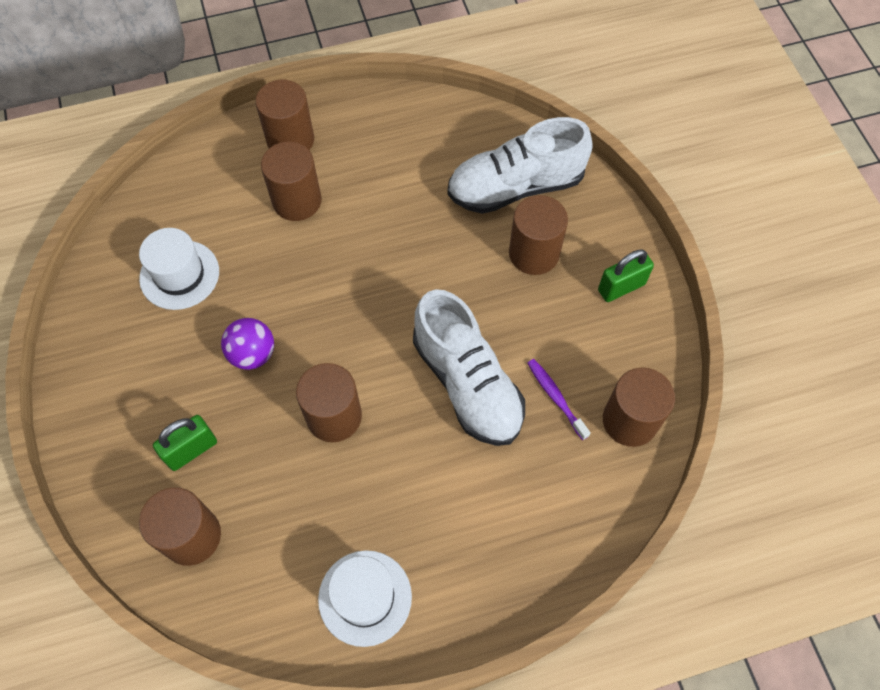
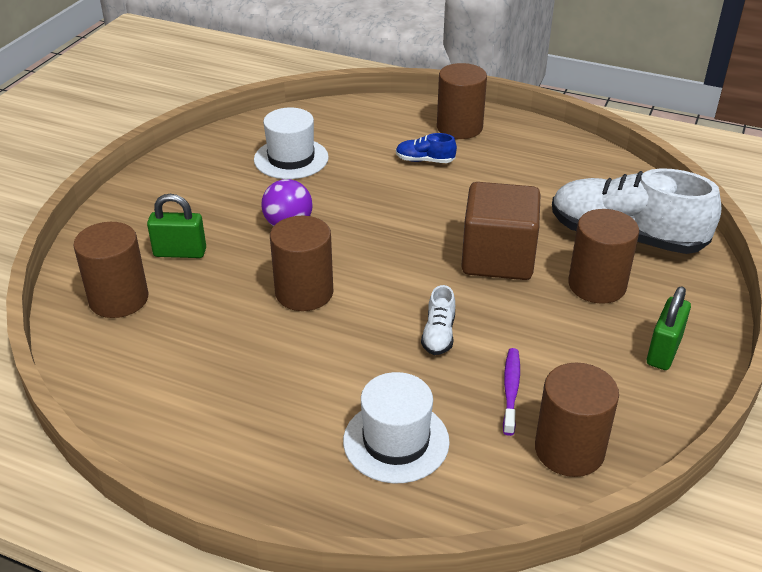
camera: 40 degrees right, 25 degrees down
(297, 201) = (425, 160): brown cylinder -> blue shoe
(365, 597) = (190, 417): white hat -> white hat (396, 441)
(445, 274) = (498, 258): none -> brown cube
(467, 383) = (439, 334): white shoe -> white shoe, size x0.42
(621, 287) = (663, 351): green padlock -> green padlock turned 75 degrees counterclockwise

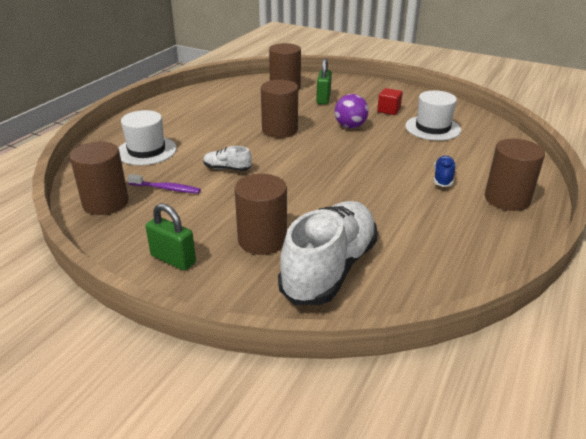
camera: 95 degrees right, 5 degrees down
(231, 191) = (388, 110): none -> red cube
(498, 258) = (305, 198): brown cube -> none

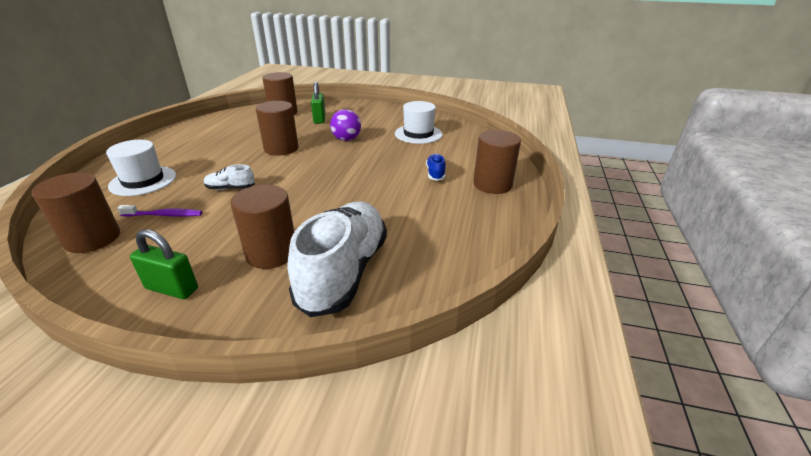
camera: 15 degrees left, 0 degrees up
(388, 110) = (378, 123): red cube -> none

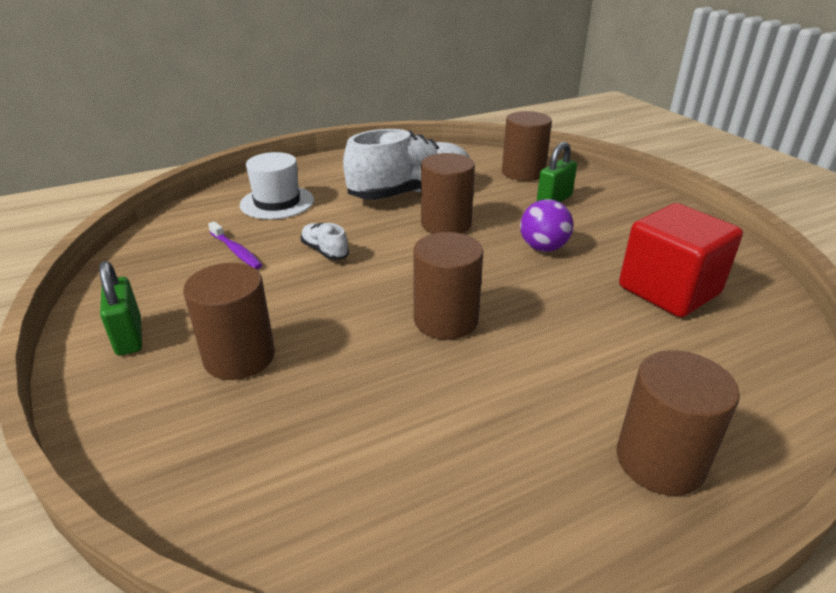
camera: 50 degrees right, 0 degrees up
(92, 238) = (166, 245): brown cylinder -> brown cylinder (446, 320)
(344, 271) = (255, 437): white shoe -> white shoe (411, 193)
(418, 134) = (668, 290): white hat -> red cube
(435, 173) = (588, 375): blue shoe -> none

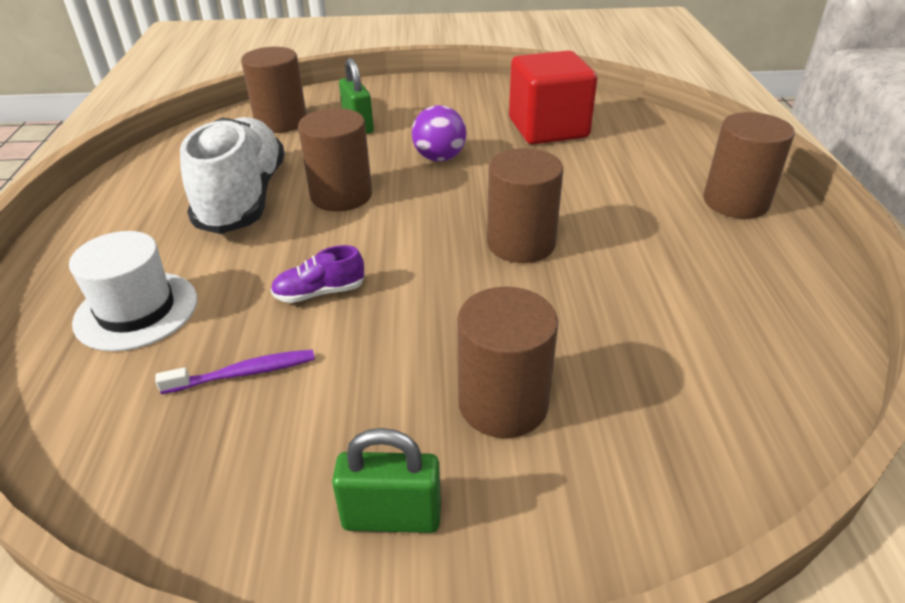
camera: 65 degrees left, 5 degrees up
(325, 251) = (320, 293): white shoe -> purple shoe

